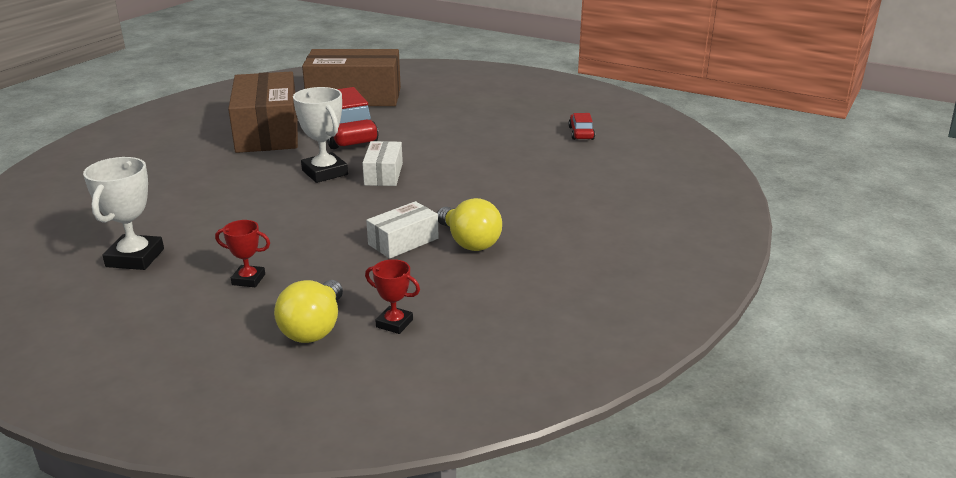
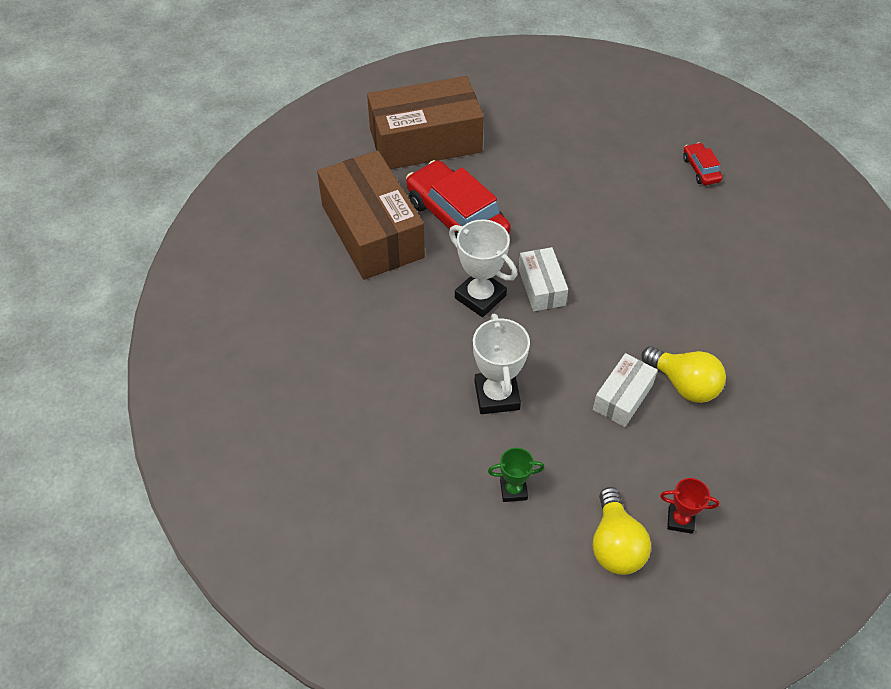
camera: 15 degrees left, 25 degrees up
(135, 258) = (382, 483): white trophy -> white trophy (497, 395)
(248, 279) = (513, 490): red trophy -> green trophy

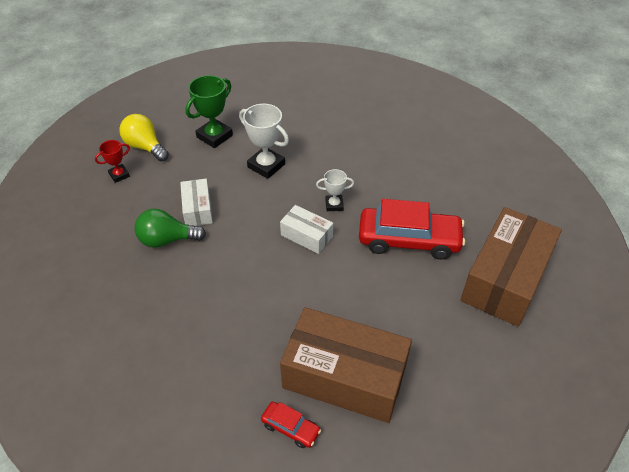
camera: 135 degrees right, 5 degrees down
(372, 231) = (441, 195): brown box -> brown box (344, 376)
(480, 297) = (334, 205): white trophy -> white trophy, size x0.58
(513, 490) = (214, 136): green trophy -> green trophy, size x1.73
(684, 384) = (167, 240): yellow light bulb -> green light bulb

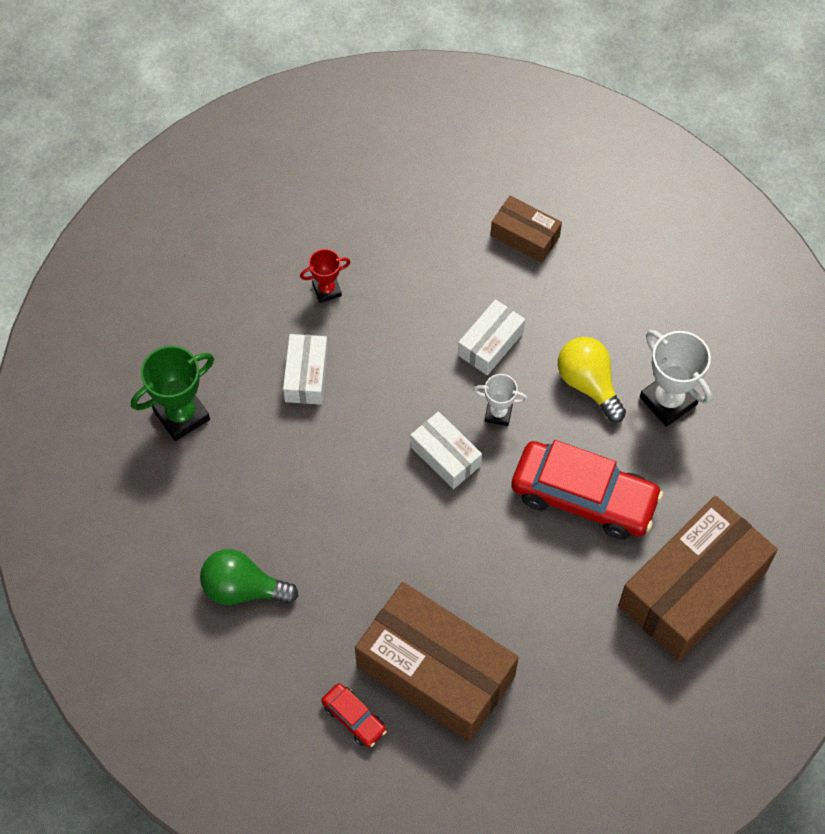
camera: 15 degrees right, 15 degrees up
(119, 175) = (207, 289): red trophy -> red trophy (327, 290)
(145, 147) = (251, 243): yellow light bulb -> yellow light bulb (588, 384)
(167, 240) = (256, 417): green light bulb -> green light bulb (243, 588)
(214, 136) = (356, 245): green trophy -> green trophy (181, 415)
(266, 166) = (420, 320): white trophy -> white trophy (668, 401)
(316, 169) = (490, 344): none -> white box
(318, 114) = (525, 236): none -> brown box

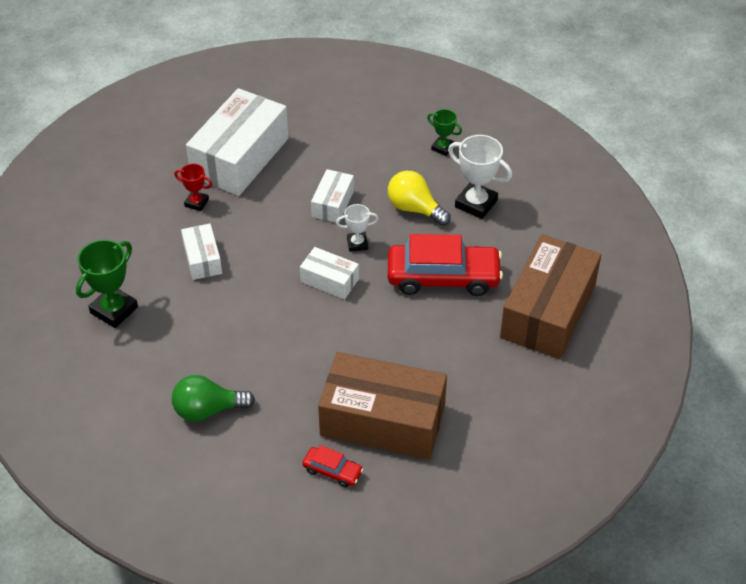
camera: 20 degrees left, 15 degrees down
(327, 290) = (196, 203): red trophy -> red trophy turned 60 degrees clockwise
(402, 237) = (240, 157): none -> white box
(525, 236) = (329, 135): brown box -> none
(660, 301) = (443, 148): none -> green trophy

